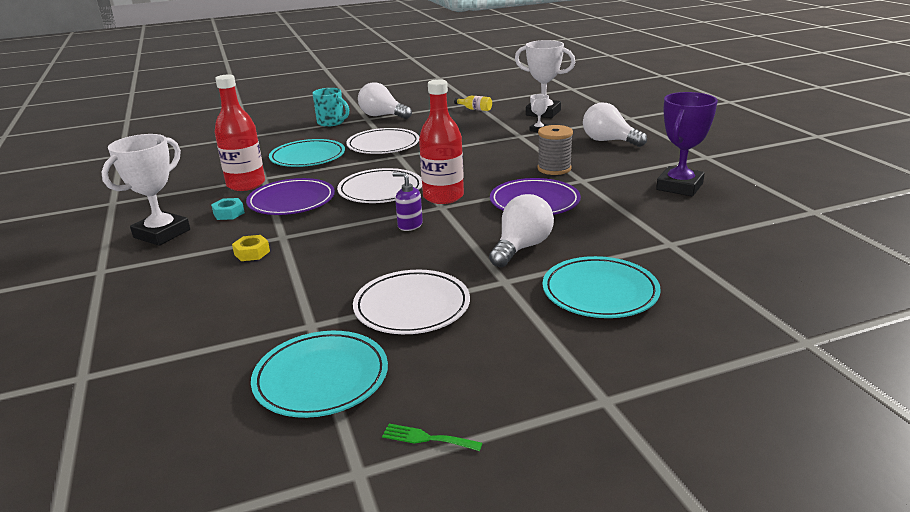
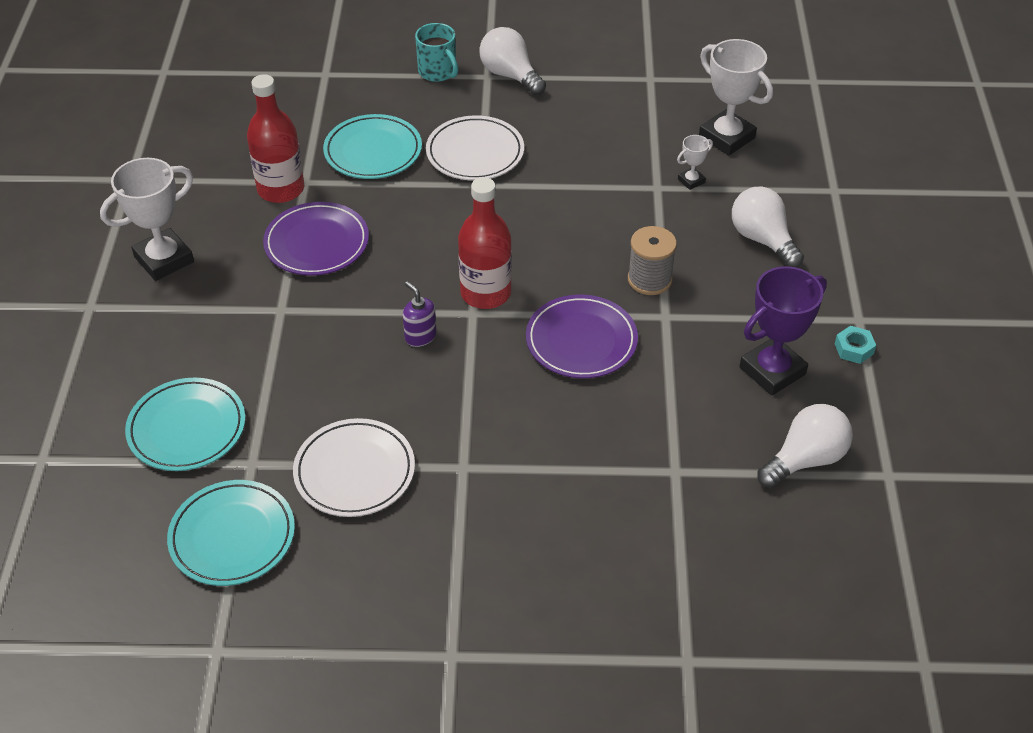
camera: 20 degrees right, 20 degrees up
(229, 213) = (242, 244): turquoise nut -> turquoise nut (854, 349)
(252, 253) = (240, 327): yellow nut -> none
(380, 190) = (423, 255): white plate -> none
(427, 438) = (284, 638): green fork -> none
(475, 109) = (641, 97): yellow bottle -> none
(521, 247) = (514, 419): white light bulb -> white light bulb (805, 459)
(600, 292) = (545, 519): turquoise plate -> turquoise plate (187, 428)

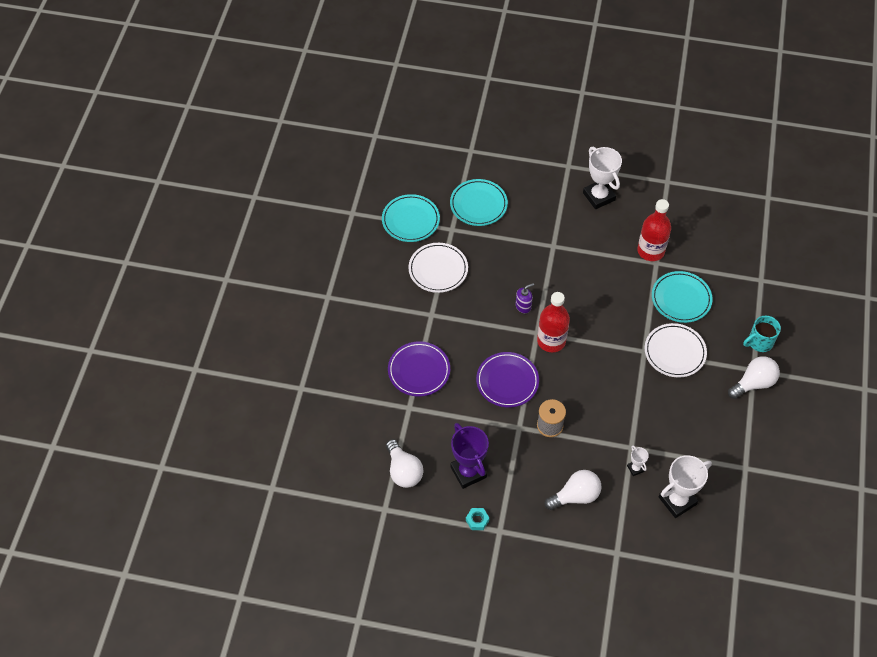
camera: 100 degrees right, 10 degrees up
(317, 243) = (603, 265): purple plate -> purple plate (419, 370)

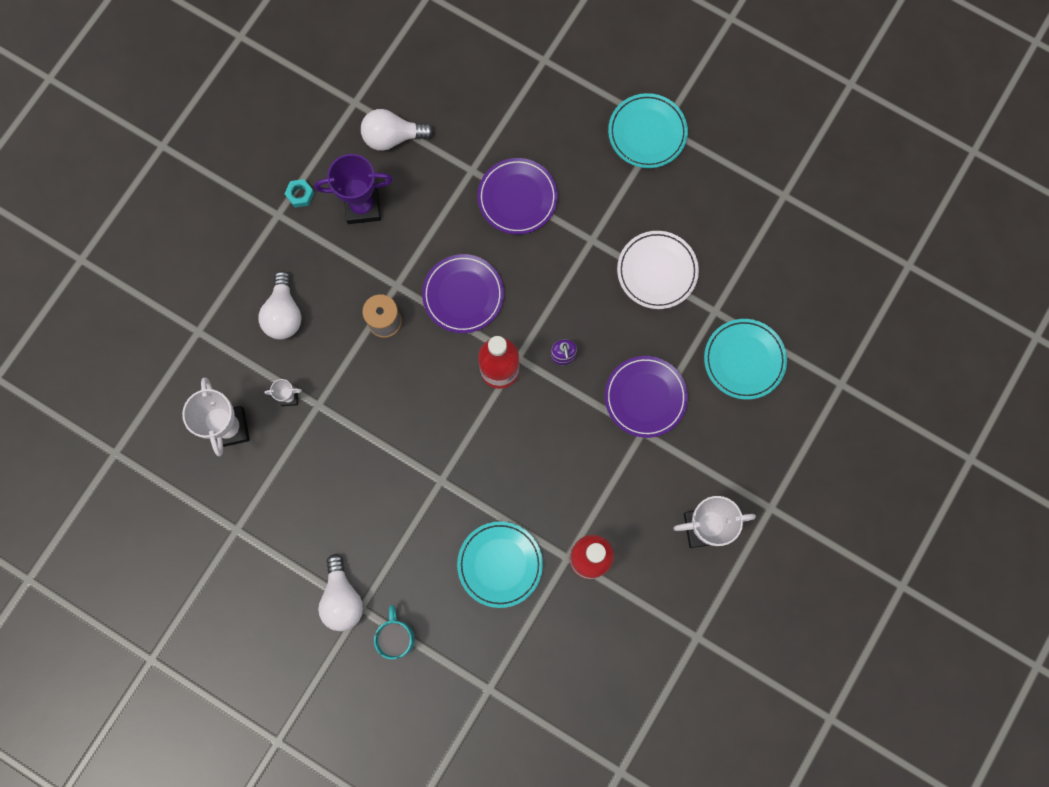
camera: 110 degrees right, 20 degrees up
(410, 220) = (747, 264): turquoise plate -> turquoise plate (647, 133)
(529, 251) = (645, 397): none -> purple plate
(674, 352) = (425, 518): white plate -> none

